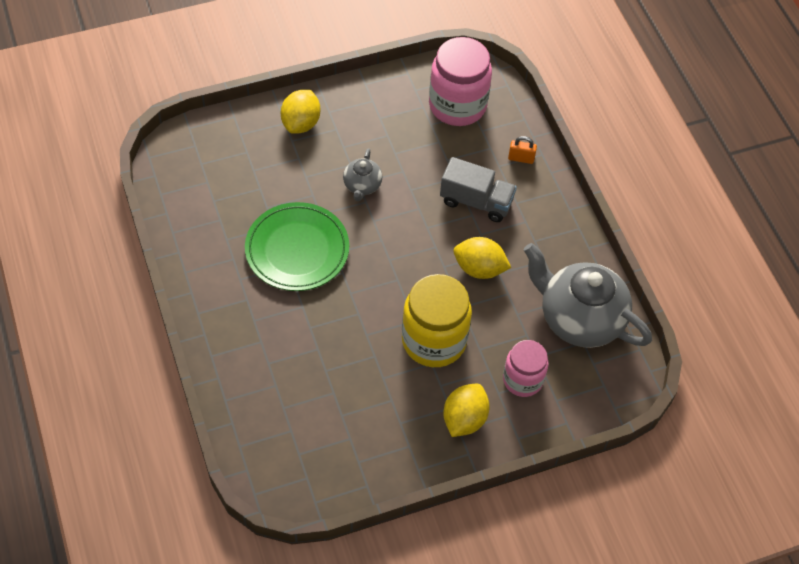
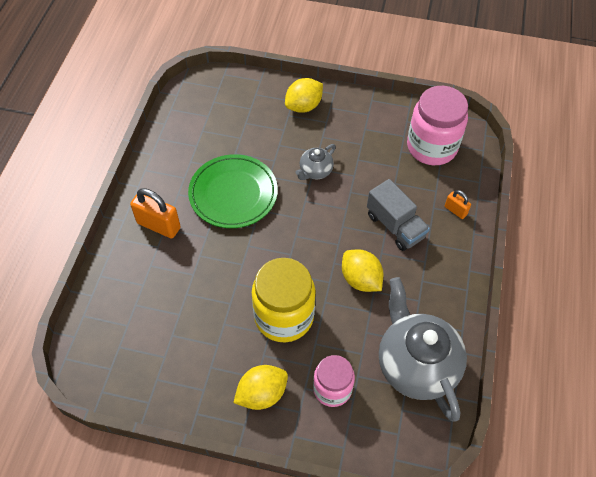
camera: 35 degrees right, 0 degrees up
(245, 320) = (159, 225): none -> orange padlock

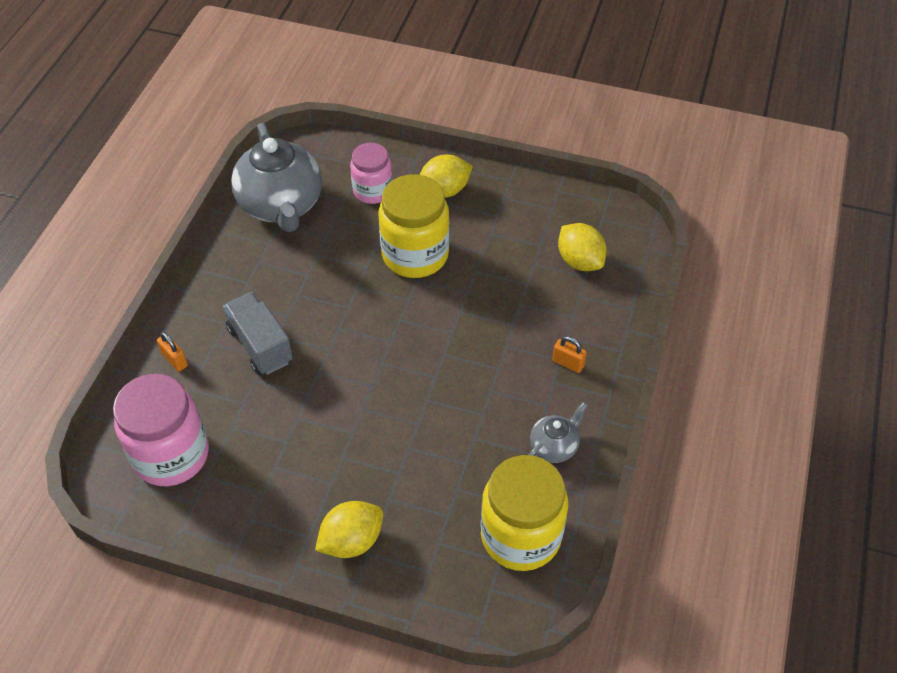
camera: 175 degrees left, 5 degrees down
(159, 225) = (568, 363): orange padlock -> orange padlock, size x0.54
(200, 114) = (520, 536): none -> yellow jar
(233, 194) = (469, 400): green plate -> none
(315, 171) = (351, 427): grey teapot -> grey teapot (554, 446)
(360, 279) = (320, 287): yellow lemon -> yellow lemon (579, 261)

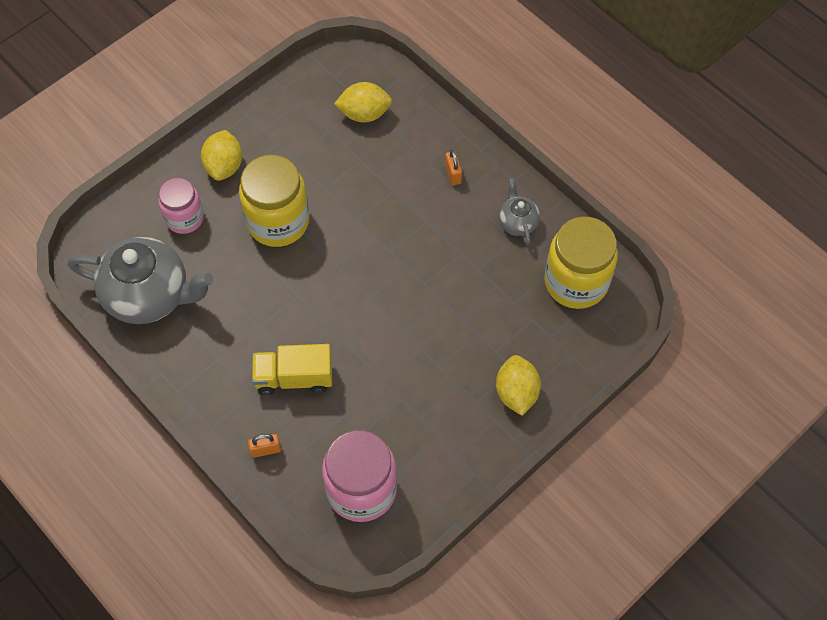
camera: 60 degrees left, 10 degrees up
(260, 345) = (294, 378): grey truck -> yellow truck
(568, 363) = (453, 174): orange padlock -> orange padlock turned 75 degrees counterclockwise

